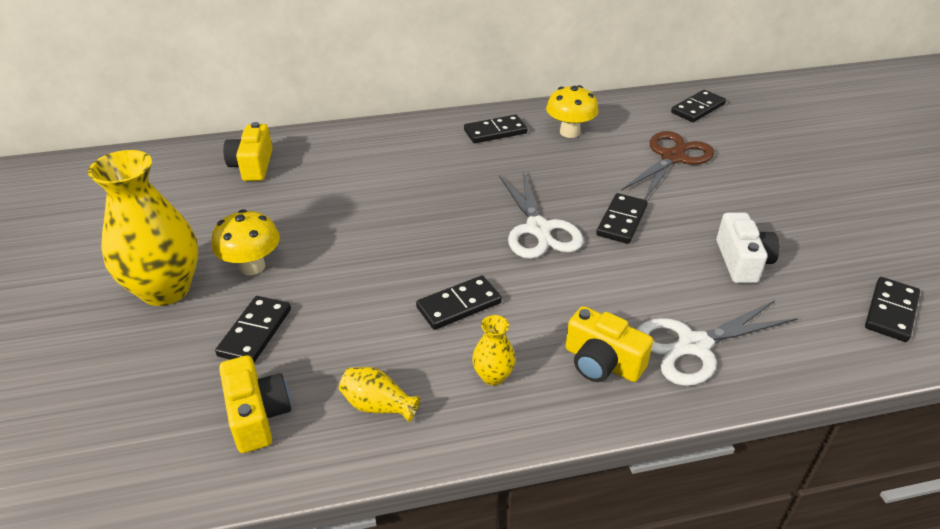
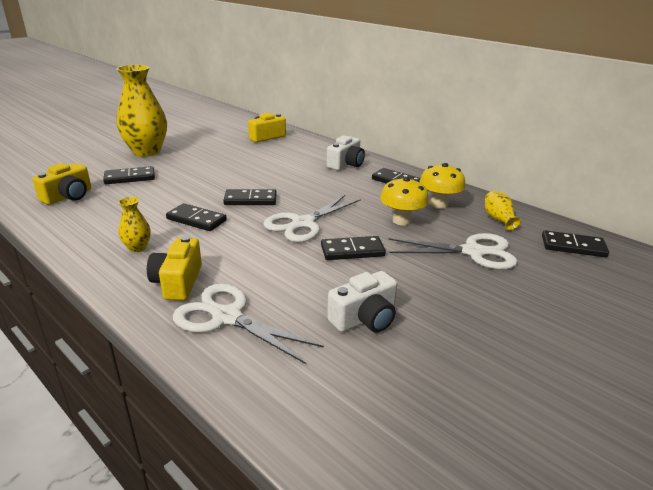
camera: 55 degrees right, 10 degrees down
(252, 266) = (181, 162): yellow mushroom -> yellow mushroom (401, 220)
(378, 405) = (91, 222): yellow vase -> yellow vase (498, 219)
(415, 143) = (346, 164): none -> white camera
(672, 158) = (473, 252): brown scissors -> white scissors
(890, 311) = (386, 434): black domino -> black domino (250, 200)

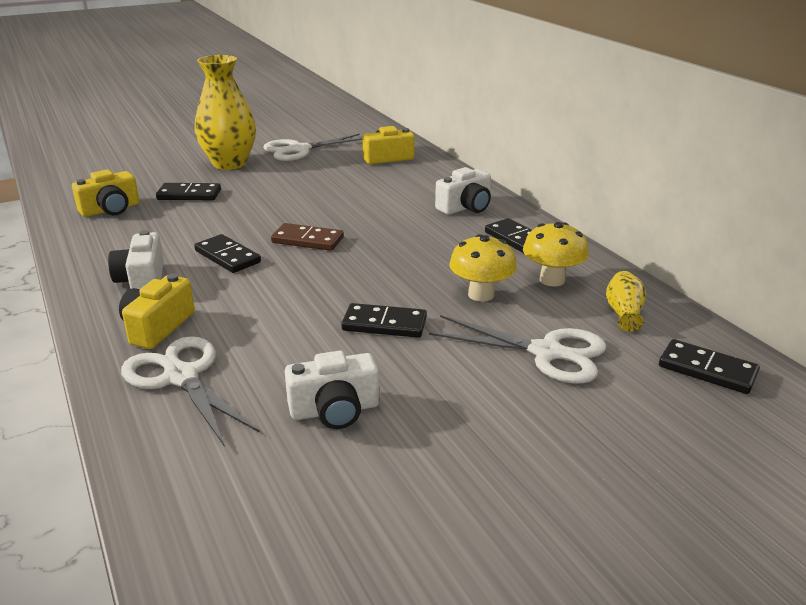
camera: 20 degrees right, 0 degrees up
(137, 247) = (142, 280): yellow vase -> white camera
(250, 200) = (307, 240): black domino -> brown domino
(303, 223) = (349, 280): white scissors -> white scissors (300, 150)

